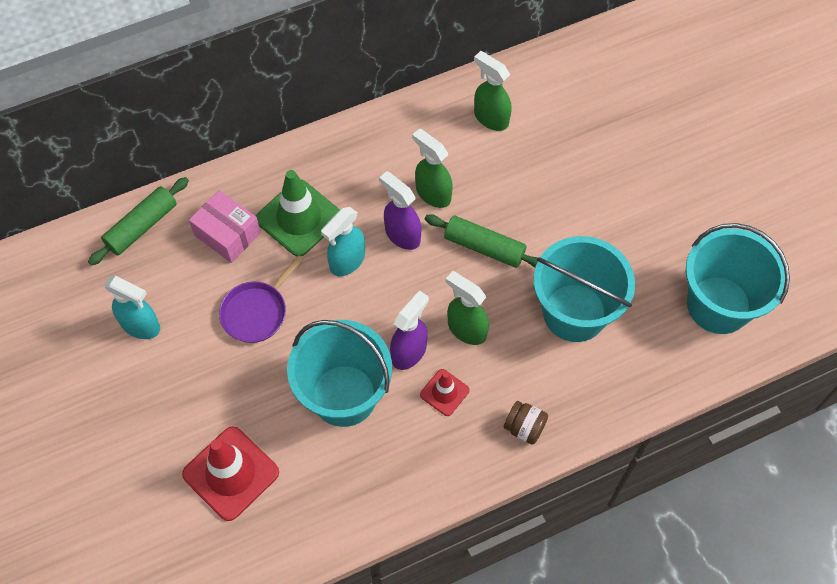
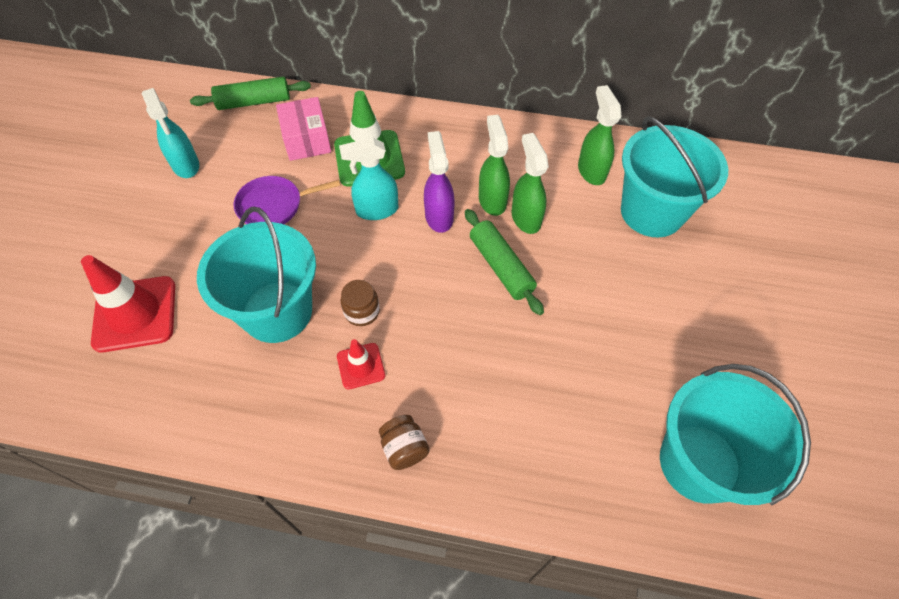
camera: 35 degrees right, 5 degrees down
(409, 352) = (362, 311): purple spray bottle -> brown jar
(466, 329) = (427, 324): green spray bottle -> green spray bottle (526, 218)
(574, 313) = (539, 374): turquoise bucket -> turquoise bucket (652, 212)

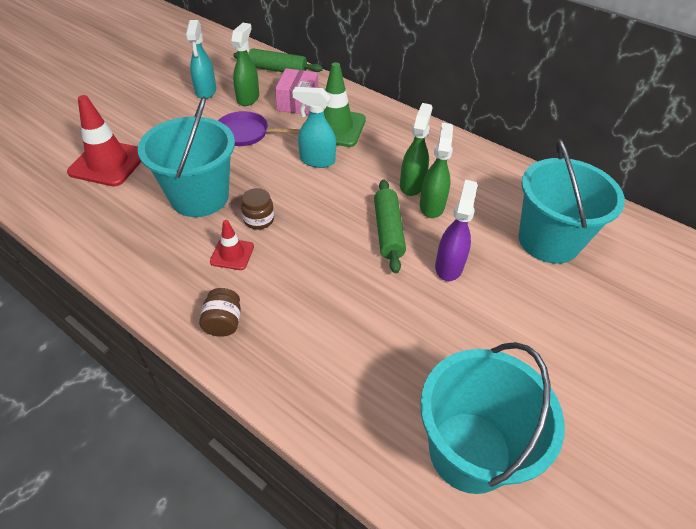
camera: 25 degrees right, 10 degrees down
(439, 216) = (361, 180): purple spray bottle -> purple spray bottle (449, 266)
(591, 171) = (511, 193): green spray bottle -> green spray bottle (248, 98)

